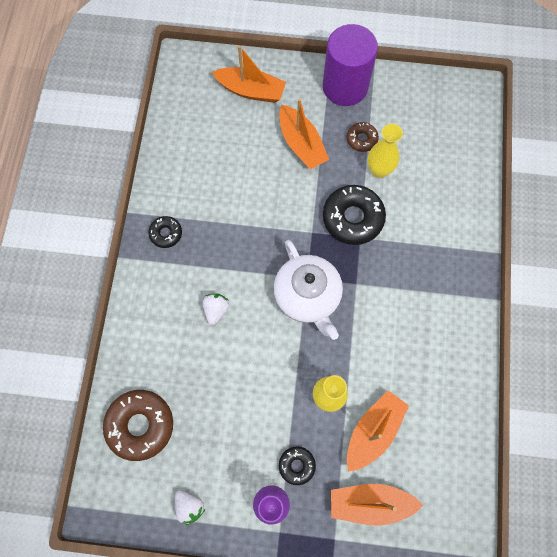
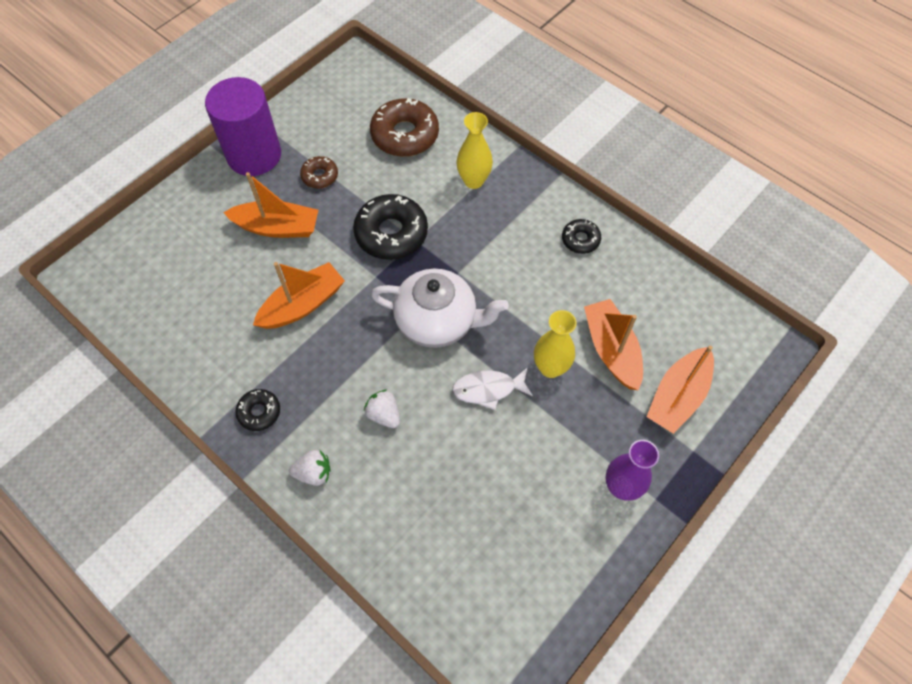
camera: 55 degrees left, 10 degrees down
(140, 425) = (450, 572): brown donut -> brown donut (405, 135)
(189, 506) = (573, 573): white strawberry -> white strawberry (314, 473)
(251, 90) = (178, 234): orange boat -> orange boat (302, 304)
(281, 365) = (488, 389): none -> white fish
(296, 465) = (599, 439): black donut -> black donut (580, 240)
(379, 170) = (363, 182): yellow vase -> yellow vase (473, 181)

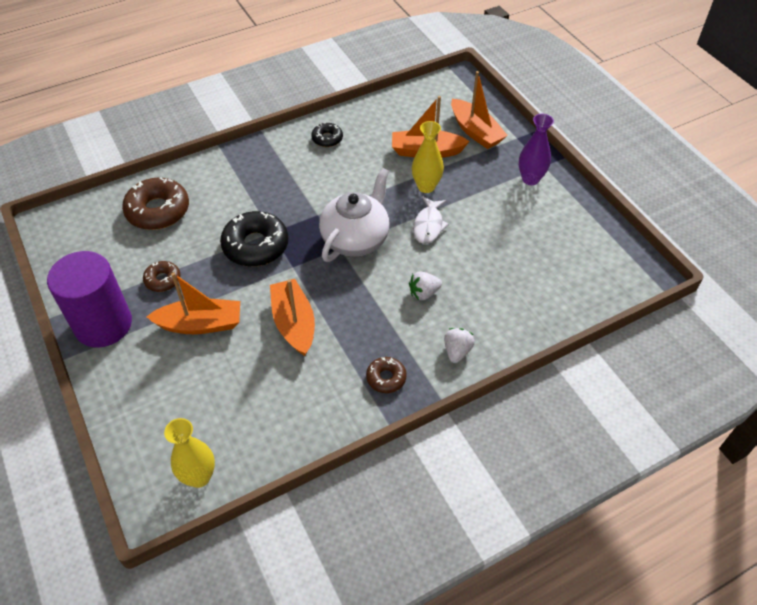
camera: 70 degrees left, 10 degrees down
(259, 412) = (386, 378): black donut -> brown donut
(277, 227) = (200, 324): orange boat -> orange boat turned 60 degrees clockwise
(473, 181) = (235, 181): yellow vase -> yellow vase (199, 477)

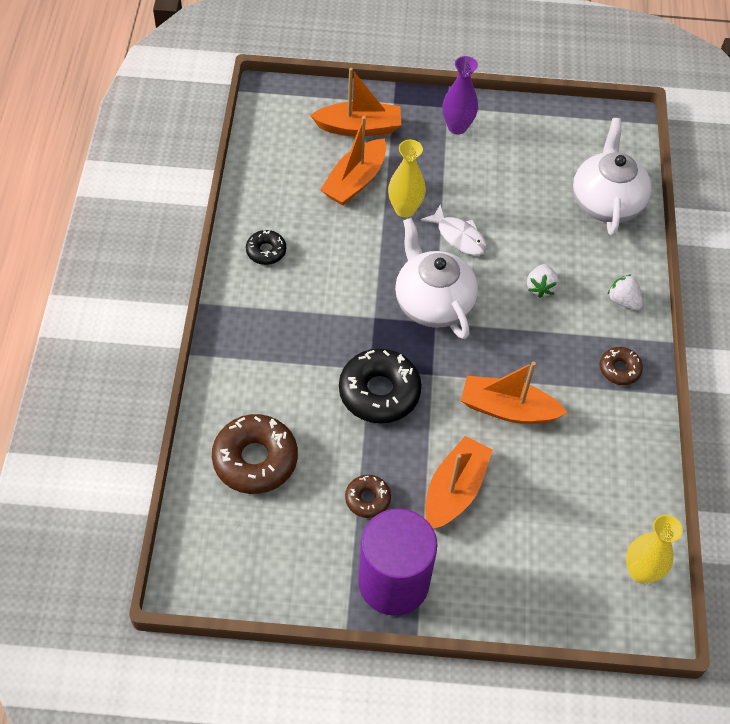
camera: 60 degrees left, 5 degrees up
(548, 297) = (606, 202): none -> white teapot

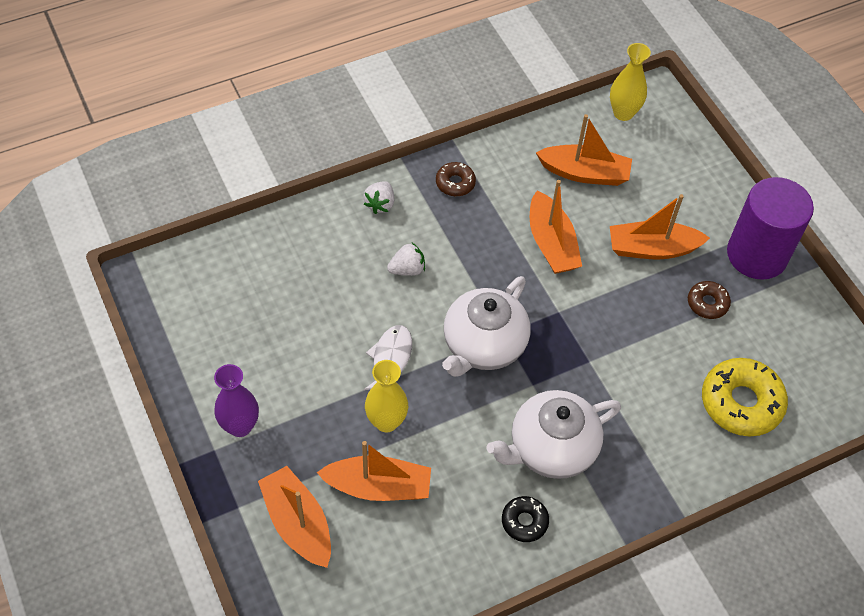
camera: 120 degrees left, 0 degrees up
(255, 459) = (741, 402): brown donut -> yellow donut
(379, 392) = (606, 342): black donut -> none
(577, 485) = (584, 173): none -> orange boat
(606, 202) = (268, 256): white teapot -> white teapot (551, 448)

